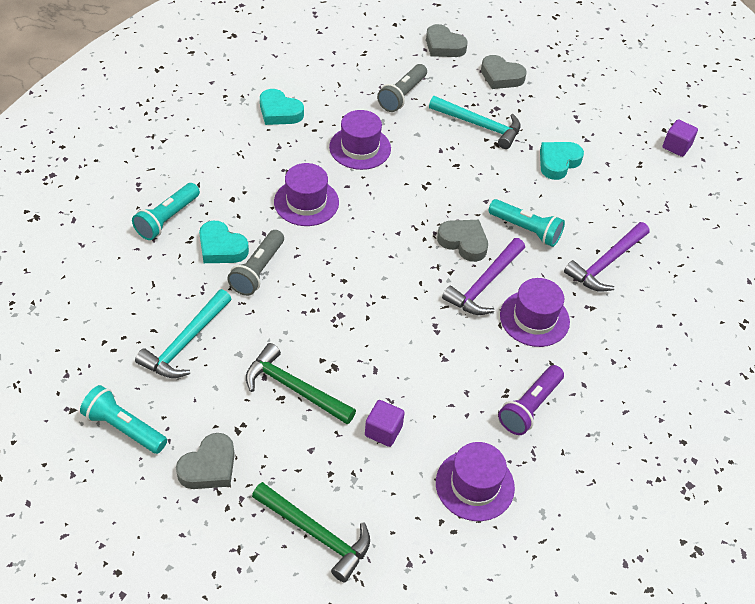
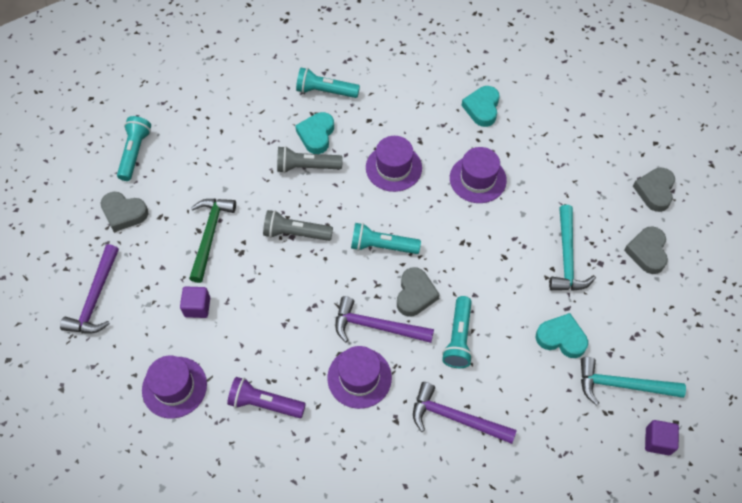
camera: 70 degrees right, 10 degrees up
(185, 343) = (218, 153): turquoise hammer -> turquoise hammer (621, 385)
(317, 534) = (95, 299): green hammer -> purple hammer
(395, 246) = (382, 246): none -> turquoise flashlight
(402, 95) = (563, 184): grey flashlight -> grey flashlight (296, 233)

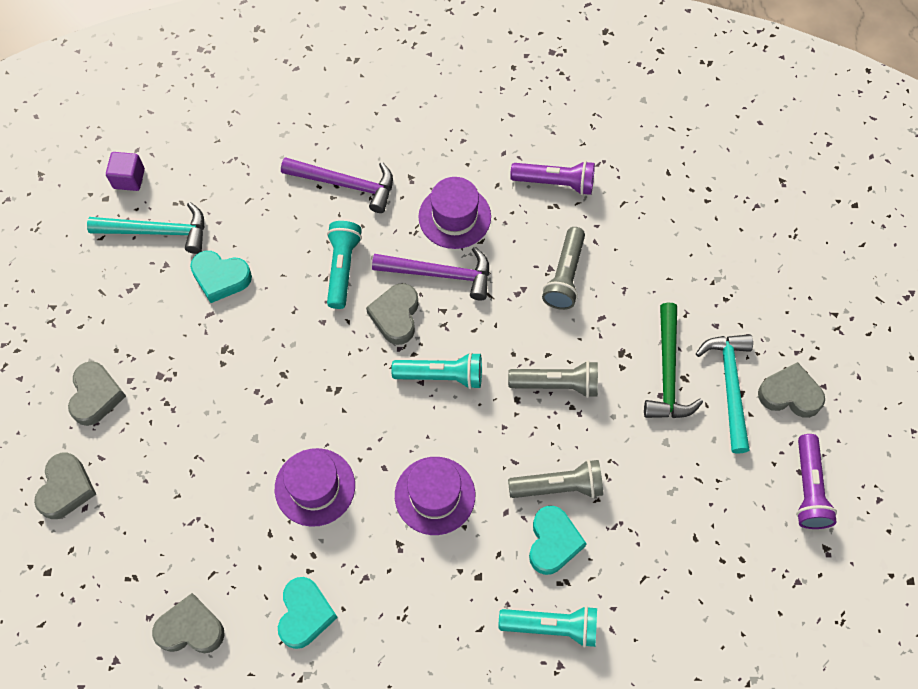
camera: 175 degrees right, 5 degrees up
(95, 299) = (783, 280): purple hammer -> none
(135, 153) = (808, 488): turquoise flashlight -> purple flashlight
(174, 387) = (658, 191): purple hat -> none
(197, 307) = (658, 280): purple cube -> none
(273, 317) = (565, 276): none -> grey flashlight
(555, 106) = (190, 628): none -> grey heart
(566, 258) = (202, 379): turquoise hammer -> turquoise hammer (730, 385)

